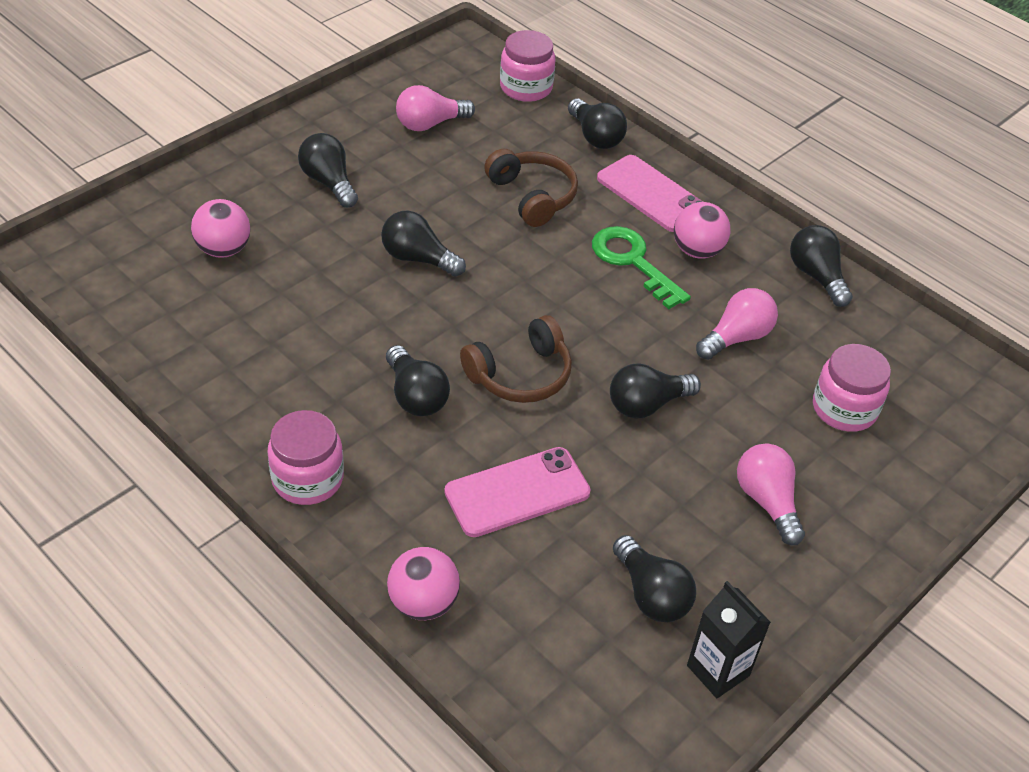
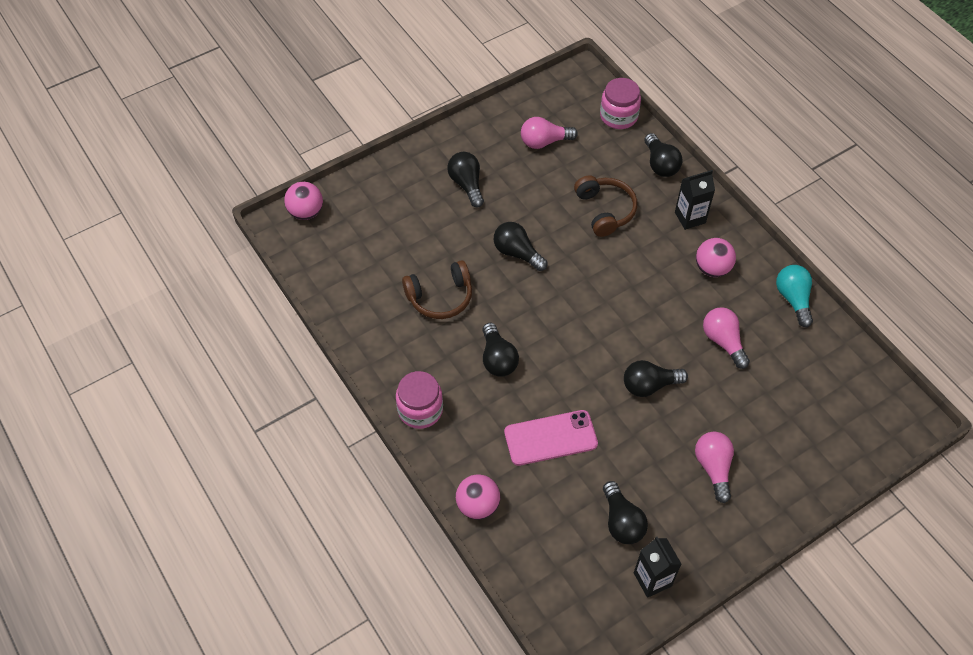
camera: 15 degrees right, 10 degrees up
(223, 249) = (390, 231): pink ball -> pink ball (306, 212)
(520, 375) = (569, 352): brown headphones -> brown headphones (440, 297)
(633, 262) = (664, 272): green key -> none
(651, 194) = (690, 217): pink phone -> black carton
(736, 337) = (723, 341): pink light bulb -> pink light bulb turned 90 degrees counterclockwise
(816, 276) = (793, 299): black light bulb -> turquoise light bulb
(844, 409) = (784, 406): pink jar -> none

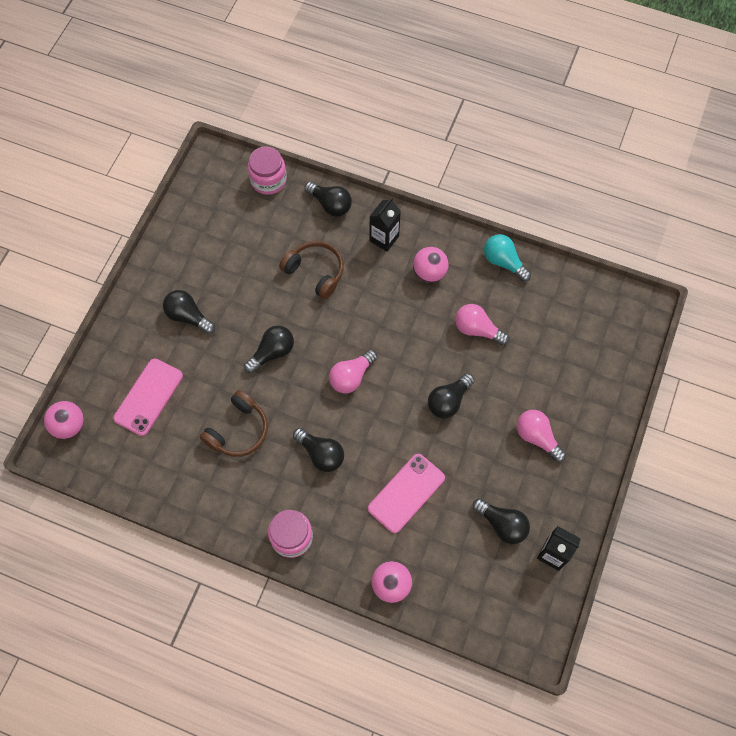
camera: 35 degrees left, 10 degrees up
(386, 227) = (148, 397): none -> pink phone
(517, 253) = (272, 353): black light bulb -> black light bulb turned 135 degrees clockwise
(544, 142) = (224, 239): pink light bulb -> pink light bulb (351, 377)

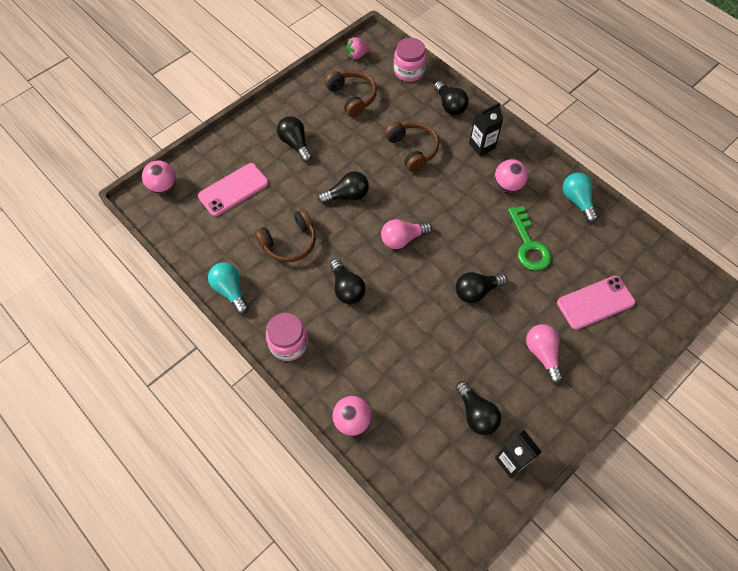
camera: 25 degrees right, 5 degrees down
(203, 182) = (357, 55): none -> pink strawberry
(204, 509) = (230, 290): none -> turquoise light bulb
(222, 236) = (352, 97): none -> brown headphones
(406, 493) = (403, 350): pink phone -> pink phone (595, 302)
(477, 329) = (529, 245): pink light bulb -> green key

